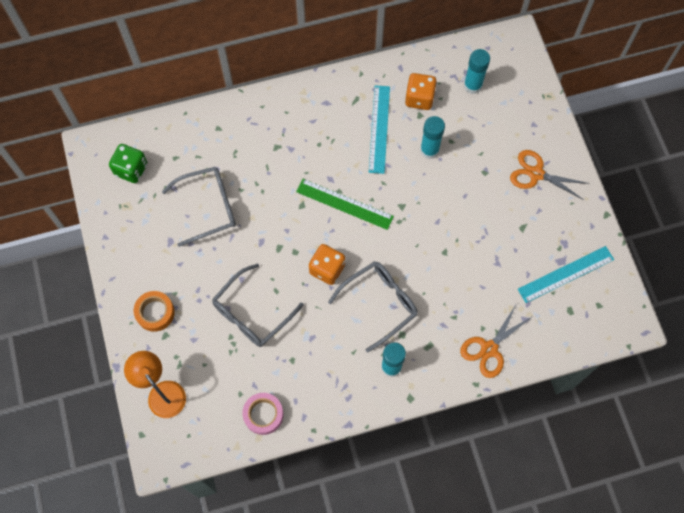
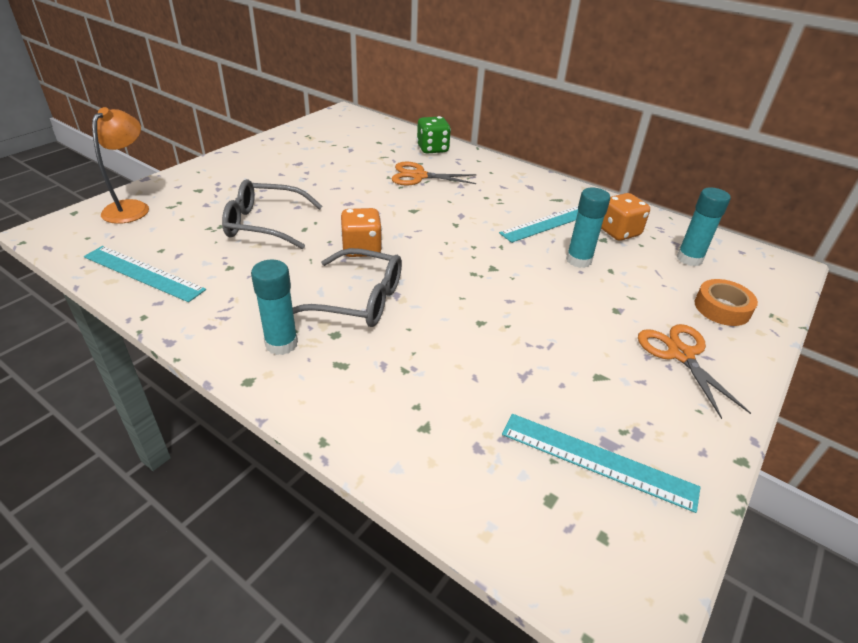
camera: 50 degrees right, 30 degrees down
(131, 169) = (345, 130): green dice -> green dice (432, 149)
(155, 312) = (218, 178): orange tape -> orange tape (722, 308)
(209, 207) = (352, 168): grey glasses -> none
(263, 414) = (143, 273): pink tape -> turquoise ruler
(344, 204) = (446, 232): green ruler -> none
(489, 349) = (392, 429): orange scissors -> orange scissors (419, 176)

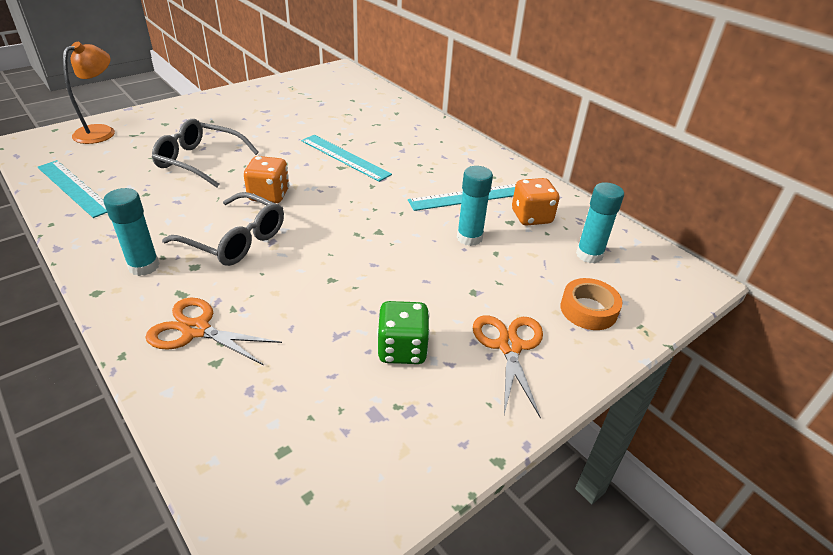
camera: 15 degrees right, 0 degrees up
(419, 176) = (368, 136): orange scissors -> orange scissors (196, 330)
(432, 149) = (399, 112): green dice -> green dice (402, 349)
(597, 460) = (352, 426): turquoise ruler -> turquoise ruler (345, 157)

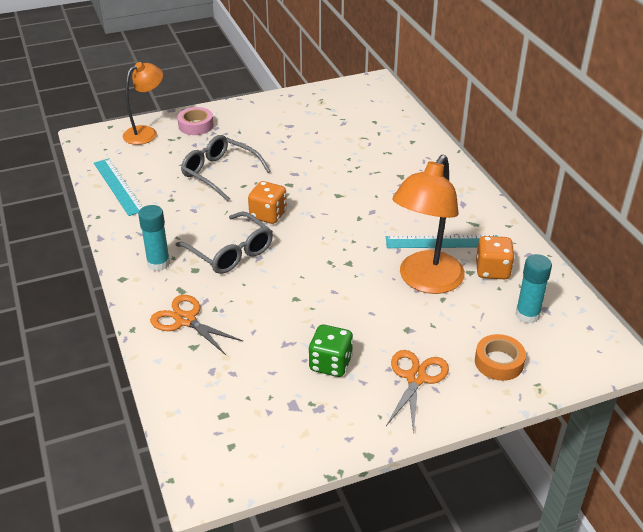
camera: 20 degrees right, 0 degrees up
(160, 119) = (196, 125): none -> pink tape
(345, 157) = (345, 185): turquoise ruler -> none
(469, 238) = (425, 281): turquoise glue stick -> orange lamp

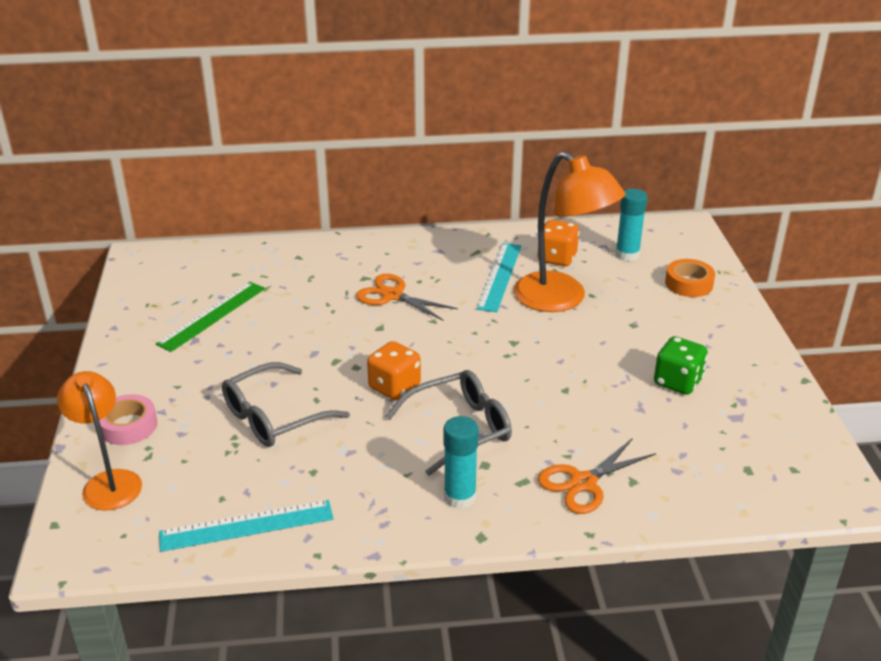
camera: 75 degrees left, 5 degrees down
(319, 125) = (212, 315): none -> green ruler
(416, 378) = (705, 333): orange scissors -> orange scissors (392, 295)

